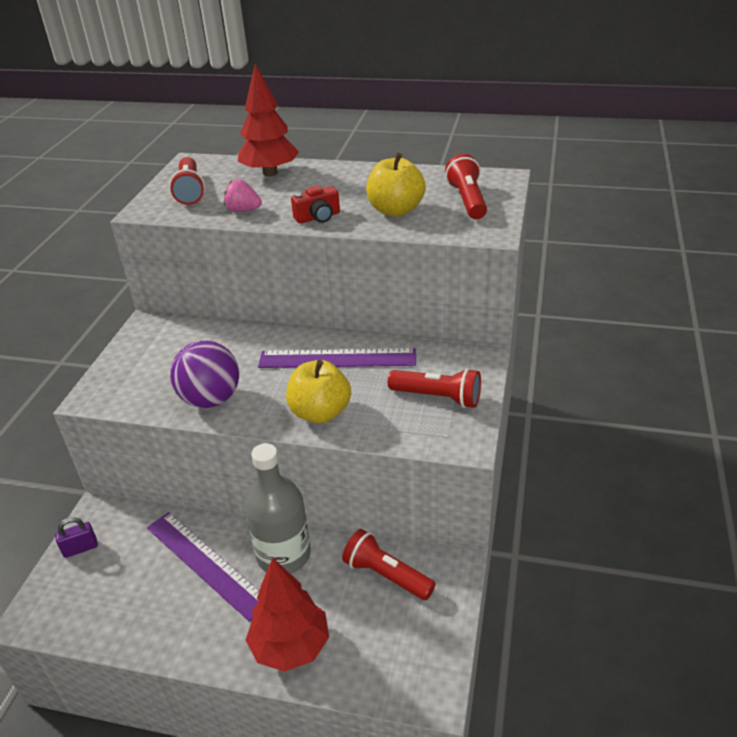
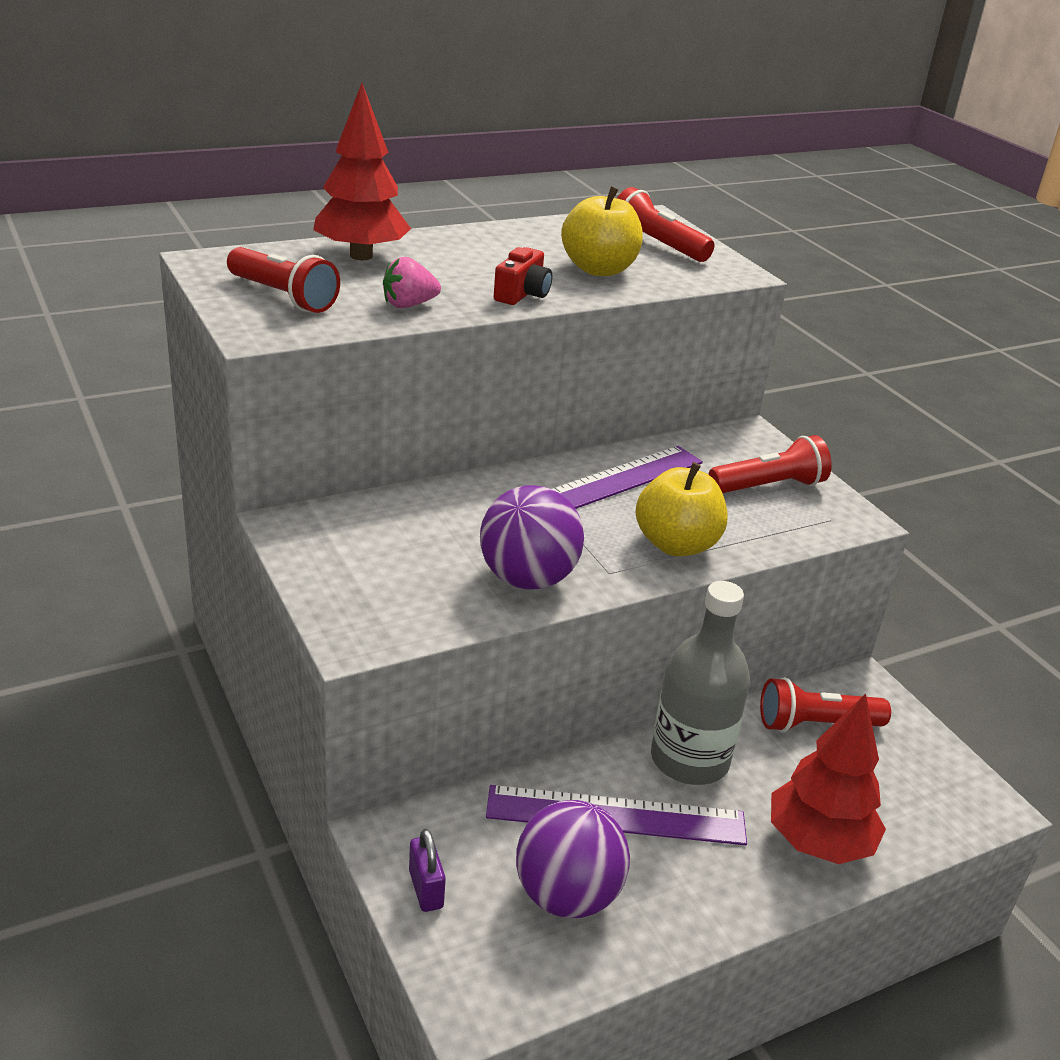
camera: 45 degrees left, 5 degrees down
(80, 548) = (426, 889): purple padlock -> purple padlock turned 45 degrees counterclockwise
(131, 591) = (567, 895): none -> purple ball

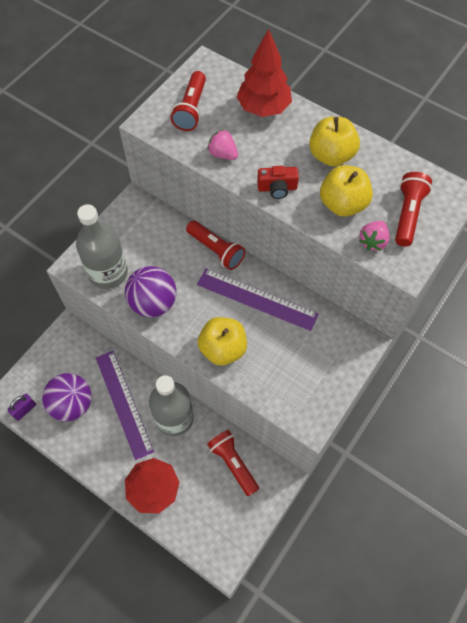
camera: 65 degrees right, 30 degrees up
(413, 605) = (108, 273): none -> grey bottle
(426, 889) = (50, 356): purple padlock -> purple padlock (24, 410)
(508, 249) = (331, 155): none -> yellow apple
(679, 274) = (373, 241): none -> pink strawberry
(769, 486) = (311, 370): red flashlight -> red flashlight (216, 250)

